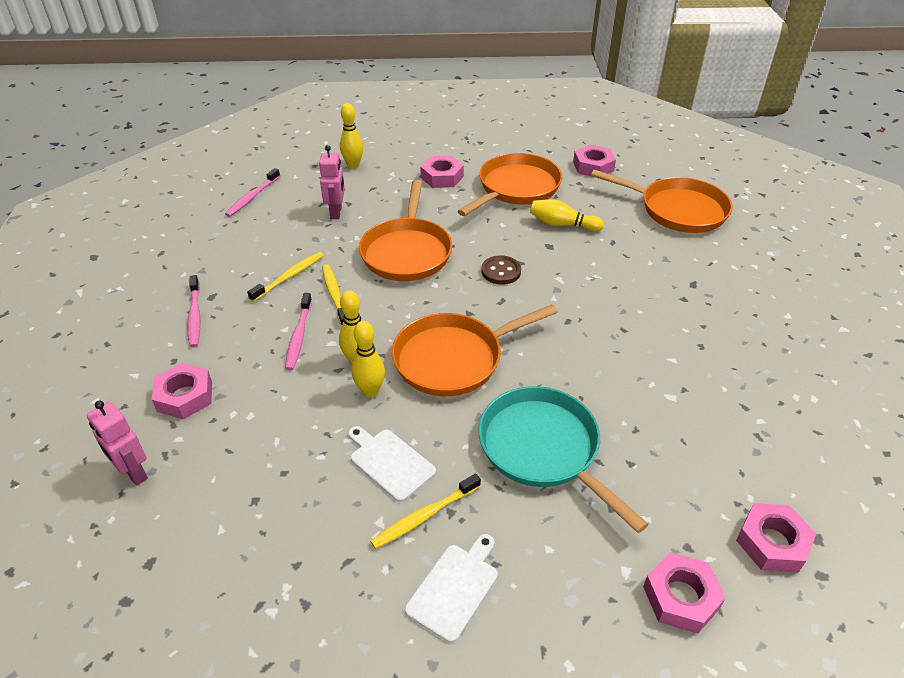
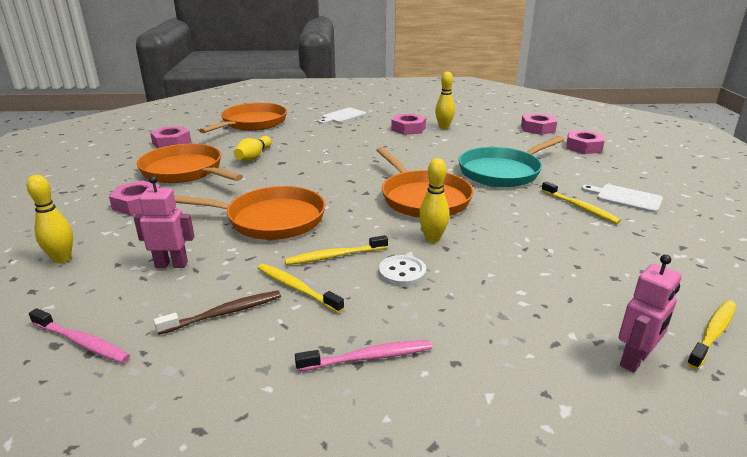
camera: 90 degrees left, 15 degrees down
(142, 552) = (713, 333): none -> yellow toothbrush
(185, 396) = (512, 341): pink nut -> pink nut (408, 129)
(266, 246) = (224, 313): none -> brown toothbrush
(299, 336) = (402, 273): pink toothbrush -> white button
(370, 391) = (469, 231): yellow bowling pin -> yellow bowling pin (443, 127)
(390, 462) = (541, 220): white cutting board -> white cutting board (342, 116)
(501, 271) = (312, 180): brown button -> none

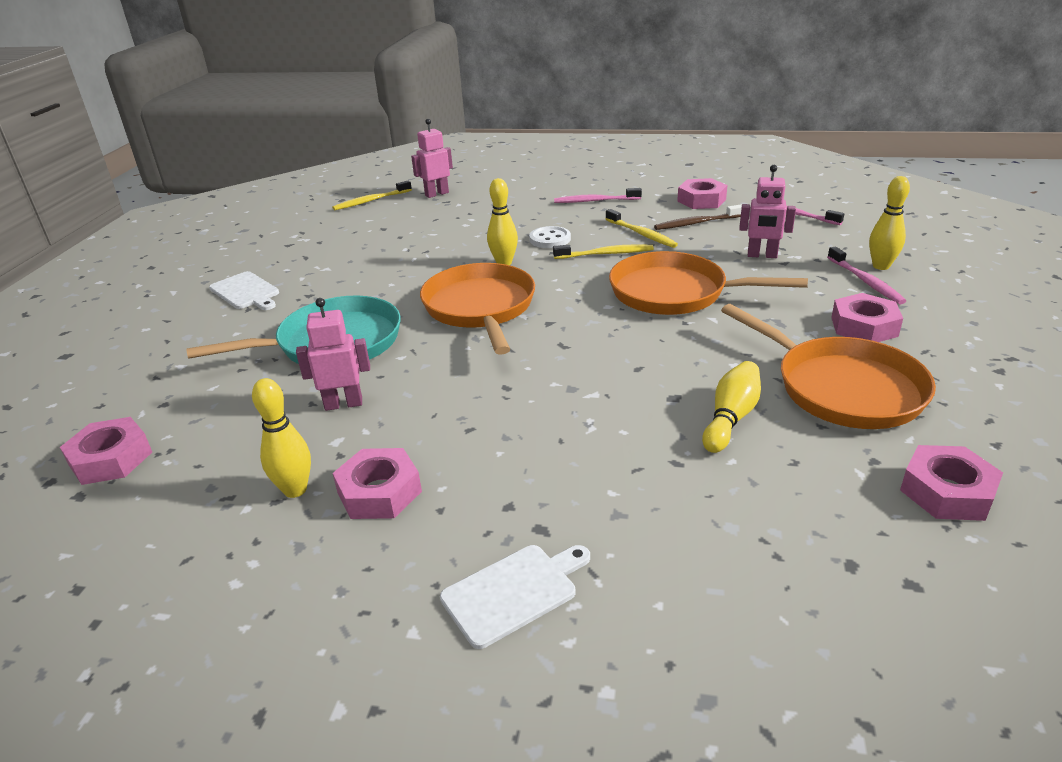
camera: 165 degrees left, 5 degrees up
(96, 241) = (865, 281): none -> pink toothbrush
(252, 123) = (782, 579): orange pan -> none
(457, 149) = (343, 404): none -> pink robot
(580, 207) = (315, 284): yellow toothbrush -> none
(583, 147) = (130, 388): pink nut -> pink nut (701, 200)

